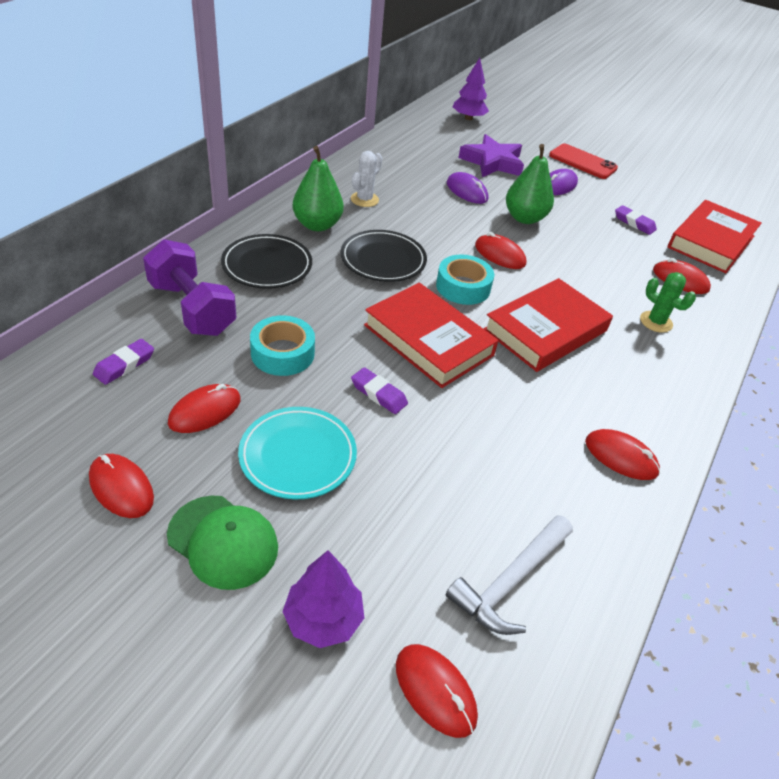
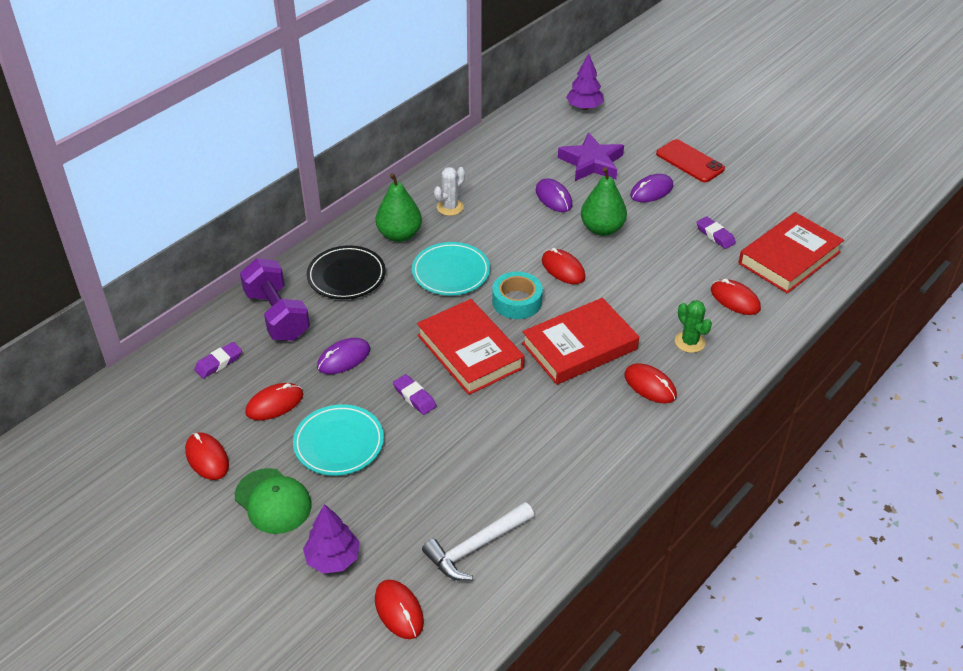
camera: 15 degrees right, 0 degrees up
(282, 353) = (344, 358): turquoise tape -> purple mouse
(383, 260) = (451, 272): black plate -> turquoise plate
(621, 457) = (602, 462): red mouse -> red mouse (650, 385)

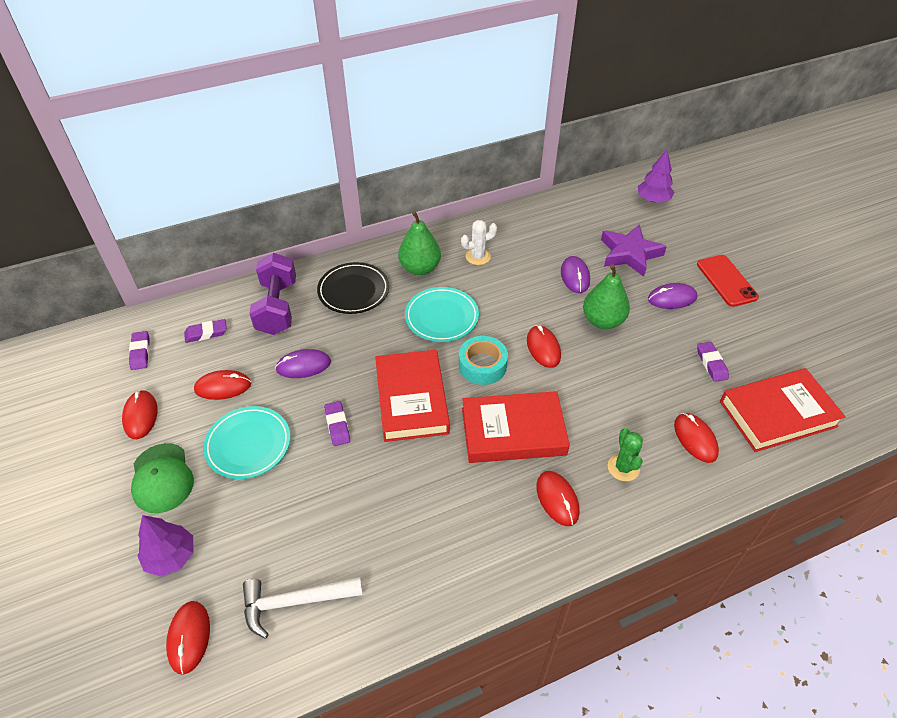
camera: 25 degrees right, 5 degrees up
(160, 403) = (140, 352): none -> purple eraser

